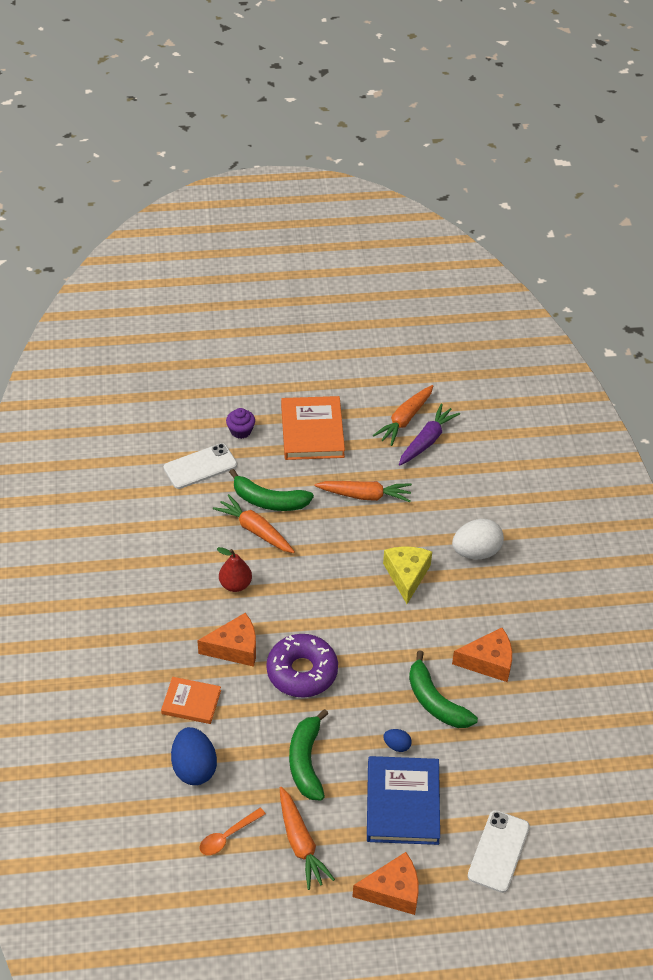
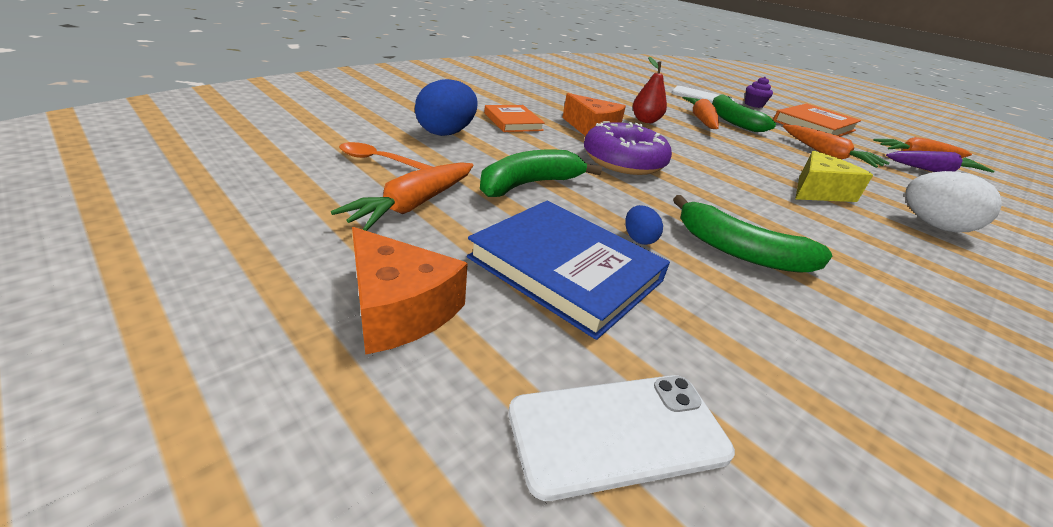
camera: 50 degrees right, 15 degrees down
(402, 803) = (566, 269): blue book -> blue book turned 75 degrees clockwise
(435, 701) = (740, 251): green banana -> green banana turned 75 degrees counterclockwise
(488, 662) = (864, 279): orange cheese -> none

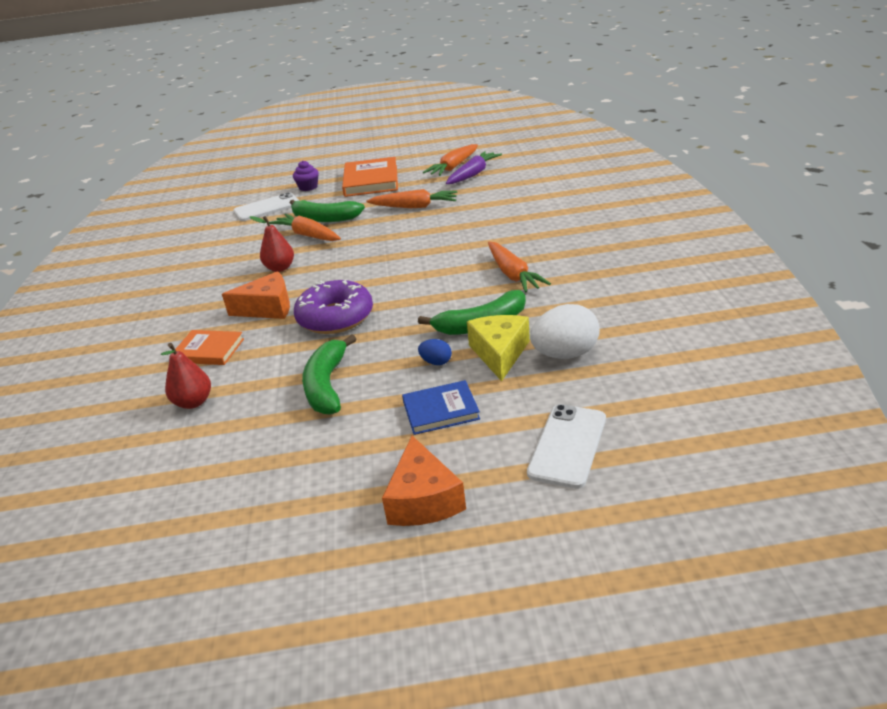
camera: 45 degrees left, 0 degrees up
(380, 160) = (214, 461): orange spoon -> none
(399, 309) = (423, 499): orange cheese -> orange cheese turned 90 degrees clockwise
(414, 205) = (306, 460): orange carrot -> orange carrot (513, 274)
(446, 133) = (193, 402): blue egg -> red pear
(566, 269) = (440, 410): blue book -> blue book, size x0.60
(818, 191) = (452, 246): yellow cheese -> yellow cheese (499, 353)
(933, 225) = (521, 225): white egg -> white egg (565, 354)

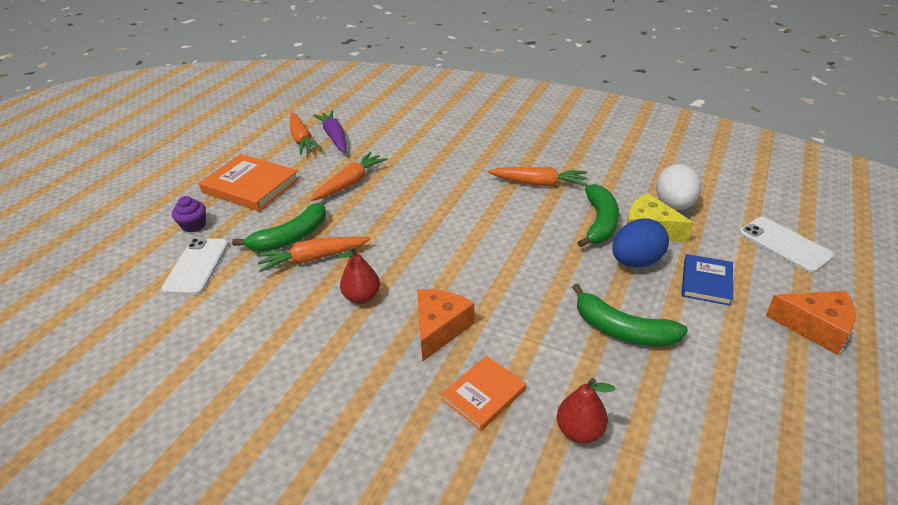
camera: 60 degrees left, 5 degrees up
(335, 317) = (508, 291): purple donut -> none
(436, 362) = (636, 261): blue egg -> blue egg, size x2.03

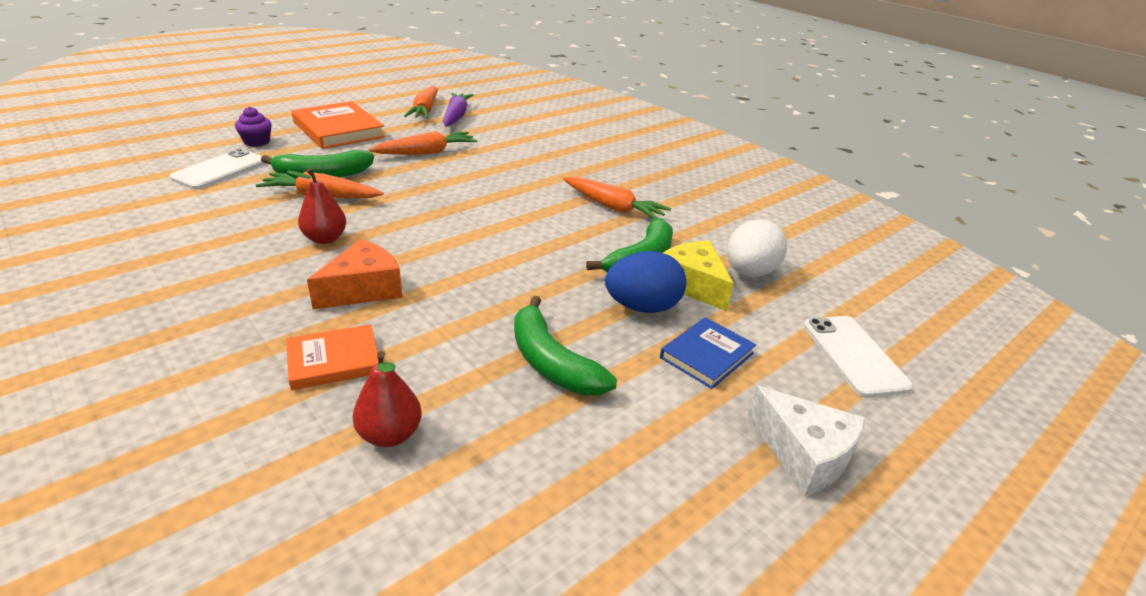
camera: 20 degrees right, 5 degrees down
(815, 327) = (804, 454): orange cheese -> white cheese

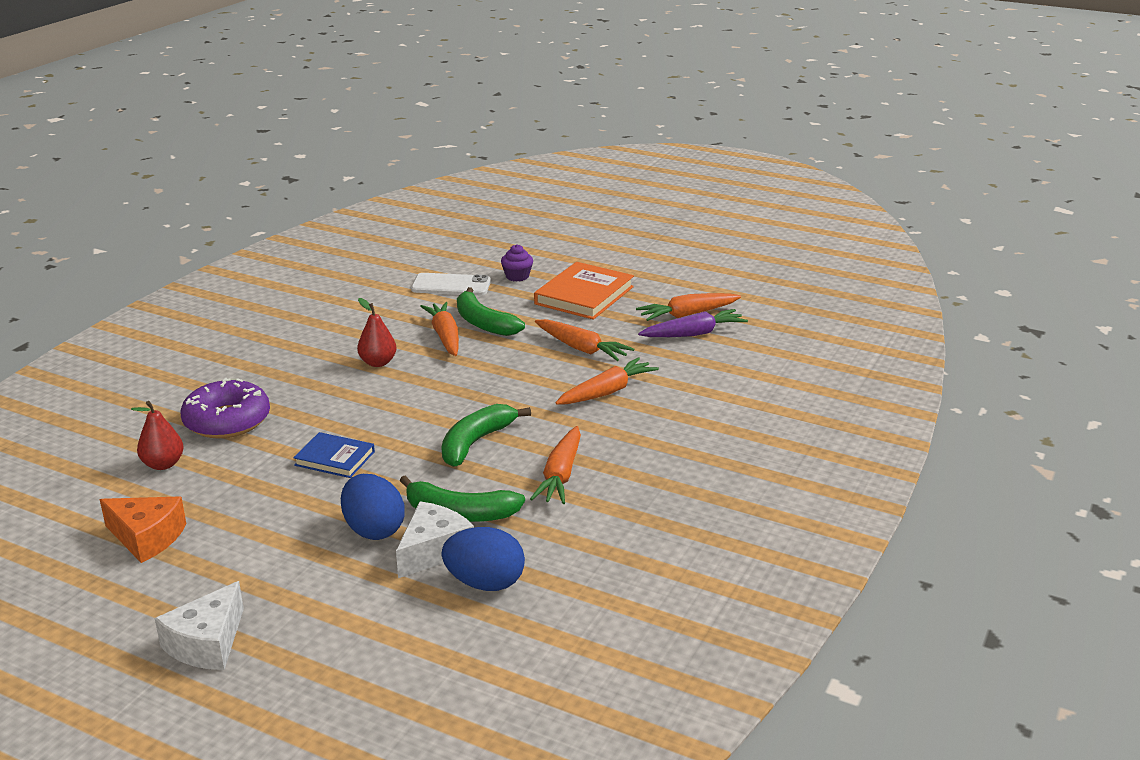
camera: 70 degrees right, 5 degrees down
(334, 360) = (227, 421): orange book -> purple donut
(363, 289) = (318, 401): orange cheese -> orange cheese (147, 537)
(506, 162) = (606, 392): none -> orange carrot
(551, 362) = (268, 503): green banana -> green banana (475, 442)
(692, 284) = (434, 551): yellow cheese -> white cheese
(706, 355) = (317, 576): blue book -> blue book (335, 458)
(749, 273) = (485, 583): white egg -> blue egg
(854, 355) = (365, 666): white phone -> none

